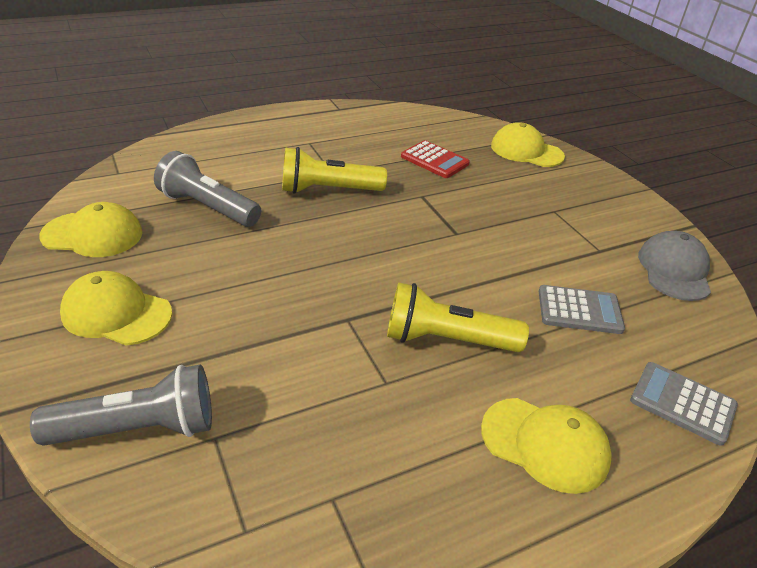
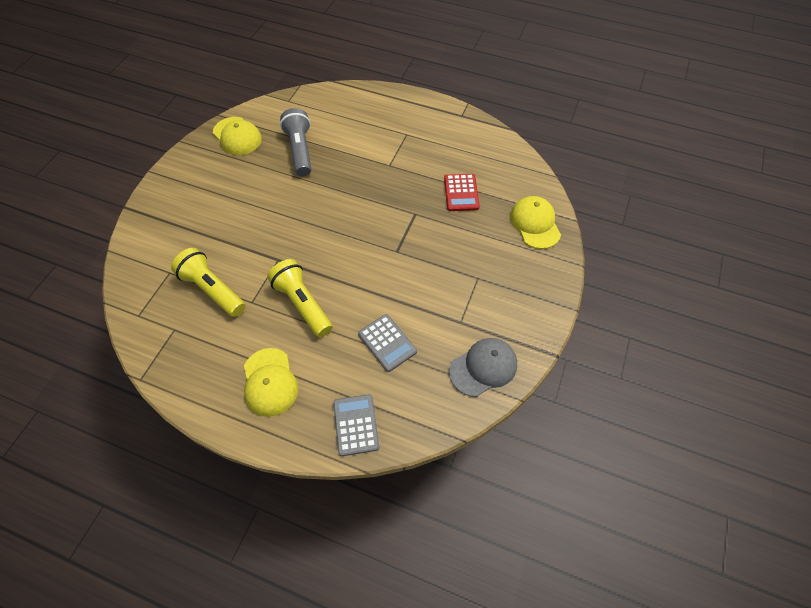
camera: 50 degrees right, 20 degrees up
(116, 313) = (201, 188): yellow cap -> none
(138, 428) = (153, 248): grey flashlight -> none
(328, 190) = (370, 176): yellow flashlight -> yellow flashlight (212, 290)

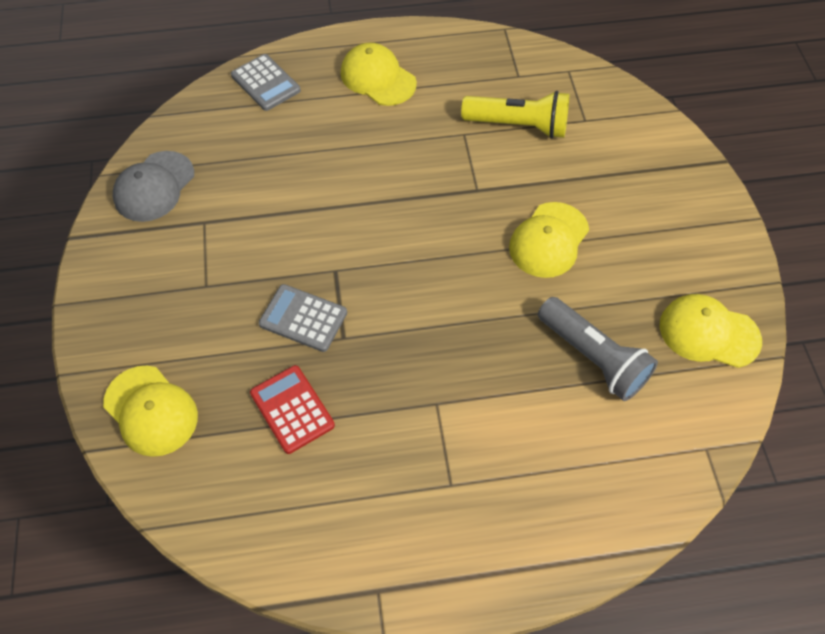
camera: 150 degrees right, 0 degrees up
(266, 211) = (548, 240): none -> yellow cap
(302, 304) = (405, 157): yellow flashlight -> none
(387, 343) = (279, 163): grey calculator -> grey calculator (303, 318)

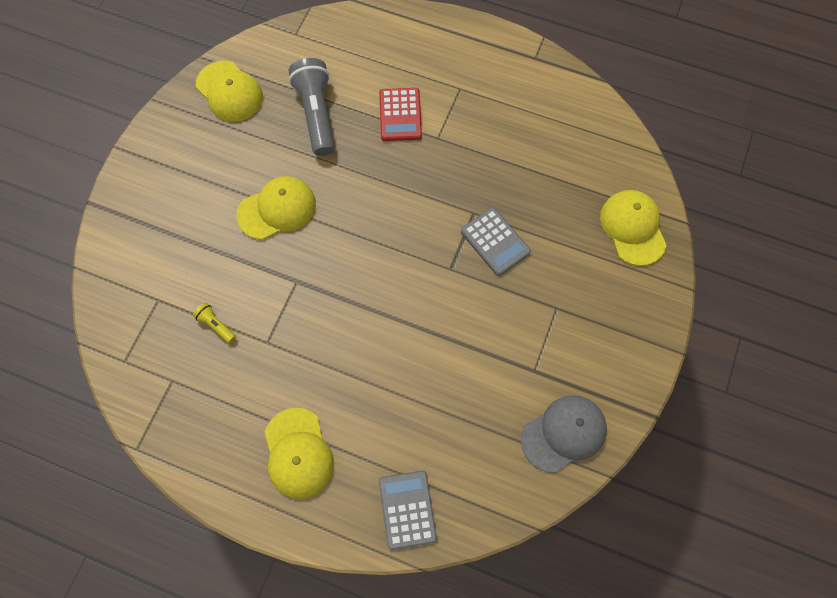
camera: 150 degrees left, 10 degrees up
(292, 409) = (535, 181): red calculator -> red calculator (400, 115)
(518, 126) = (216, 325): yellow flashlight -> yellow flashlight, size x0.45

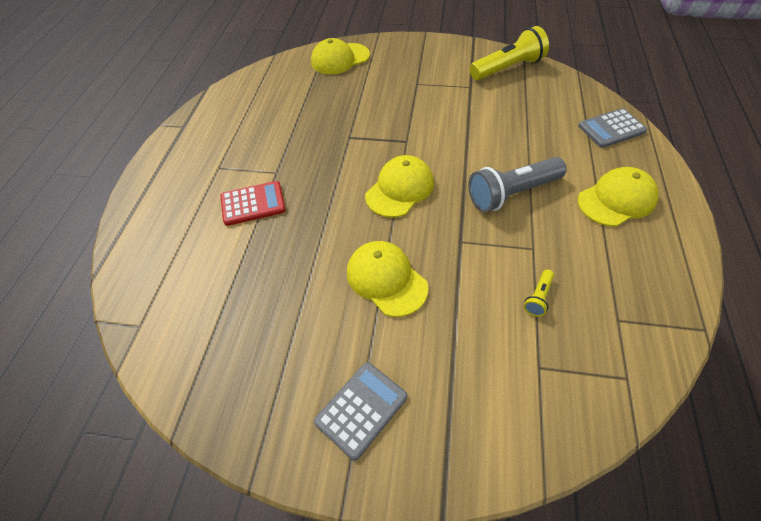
camera: 100 degrees left, 15 degrees down
(229, 92) = (232, 378): yellow cap -> yellow cap (400, 189)
(316, 114) = (258, 274): grey flashlight -> grey flashlight (512, 194)
(495, 242) = (373, 121): grey calculator -> grey calculator (361, 409)
(564, 433) = (507, 68): grey cap -> yellow flashlight

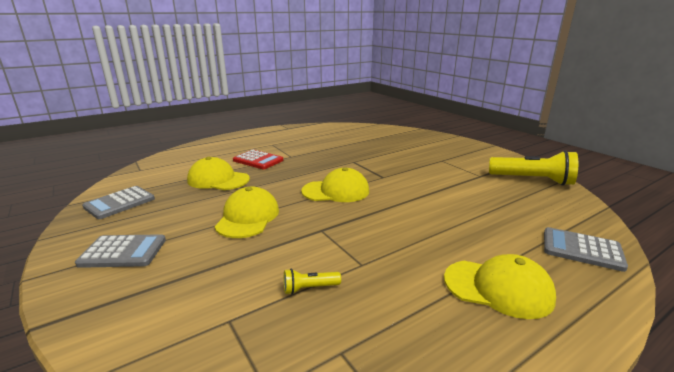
camera: 45 degrees right, 30 degrees down
(229, 379) = (119, 203): none -> grey calculator
(340, 59) = (411, 136): yellow cap -> yellow cap (218, 180)
(512, 194) = (405, 232): grey flashlight -> none

